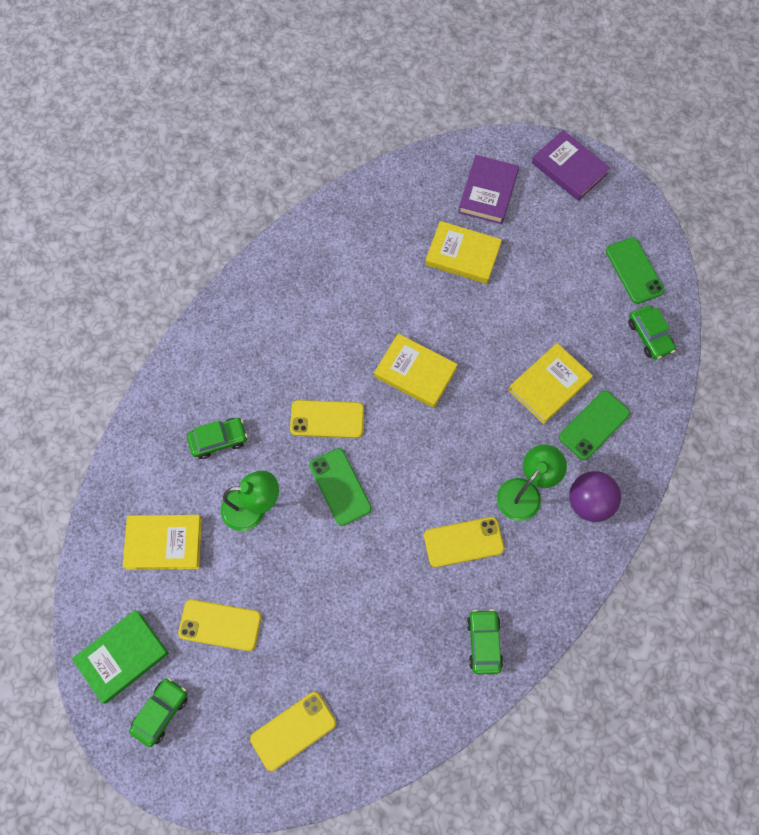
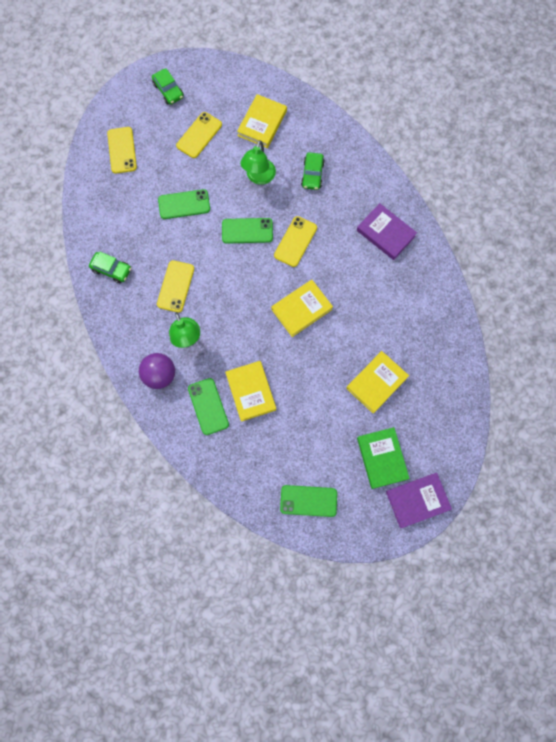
camera: 115 degrees right, 5 degrees up
(122, 656) = (208, 82): green book -> green book (382, 458)
(339, 591) = (184, 204): none -> green phone
(488, 192) = (421, 427): purple book -> purple book (385, 233)
(649, 336) = (253, 482): green car -> none

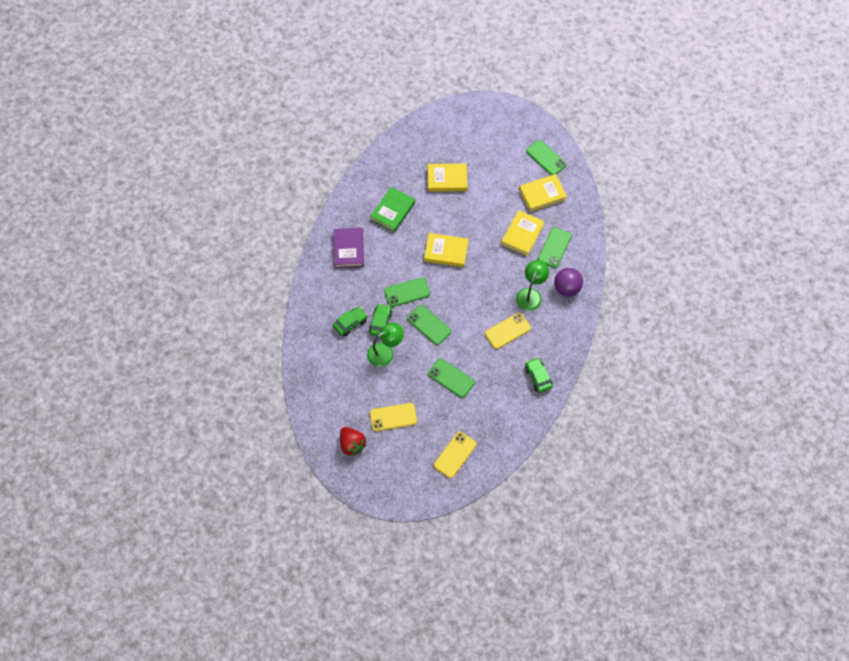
camera: 135 degrees left, 10 degrees down
(168, 90) = (380, 471): green car -> green car (380, 322)
(209, 90) = (352, 444): none -> red strawberry
(262, 123) = (344, 386): yellow book -> yellow book (542, 194)
(295, 241) = (407, 292): yellow phone -> green phone
(382, 458) = (485, 144): green book -> green book (393, 211)
(417, 500) = (488, 112): purple book -> none

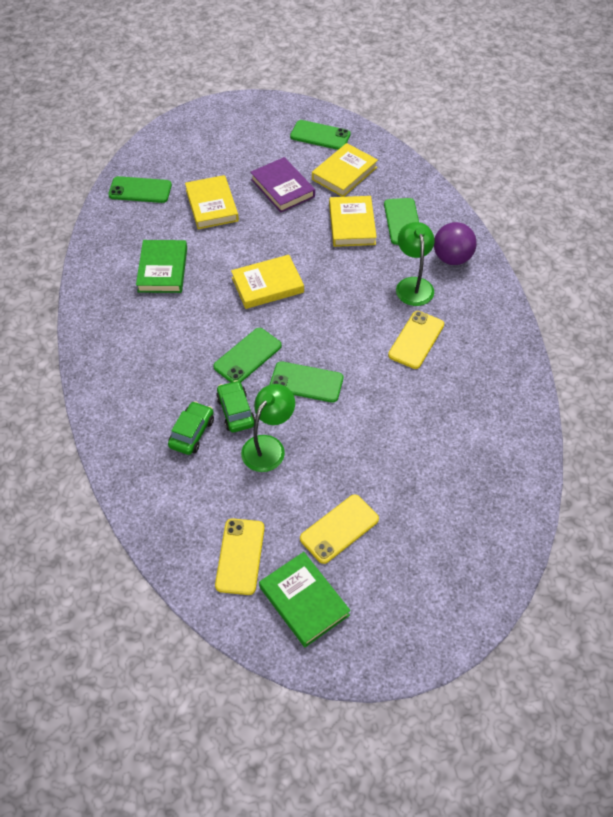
camera: 30 degrees left, 10 degrees down
(349, 249) = (129, 340): purple book -> purple book (282, 188)
(352, 444) = (304, 601): red strawberry -> green book
(447, 179) = (212, 205): yellow book -> yellow book turned 75 degrees counterclockwise
(451, 378) = (384, 434): green phone -> green phone (140, 190)
(455, 454) = (464, 534): yellow phone -> yellow phone (240, 556)
(538, 377) = (497, 376): green car -> none

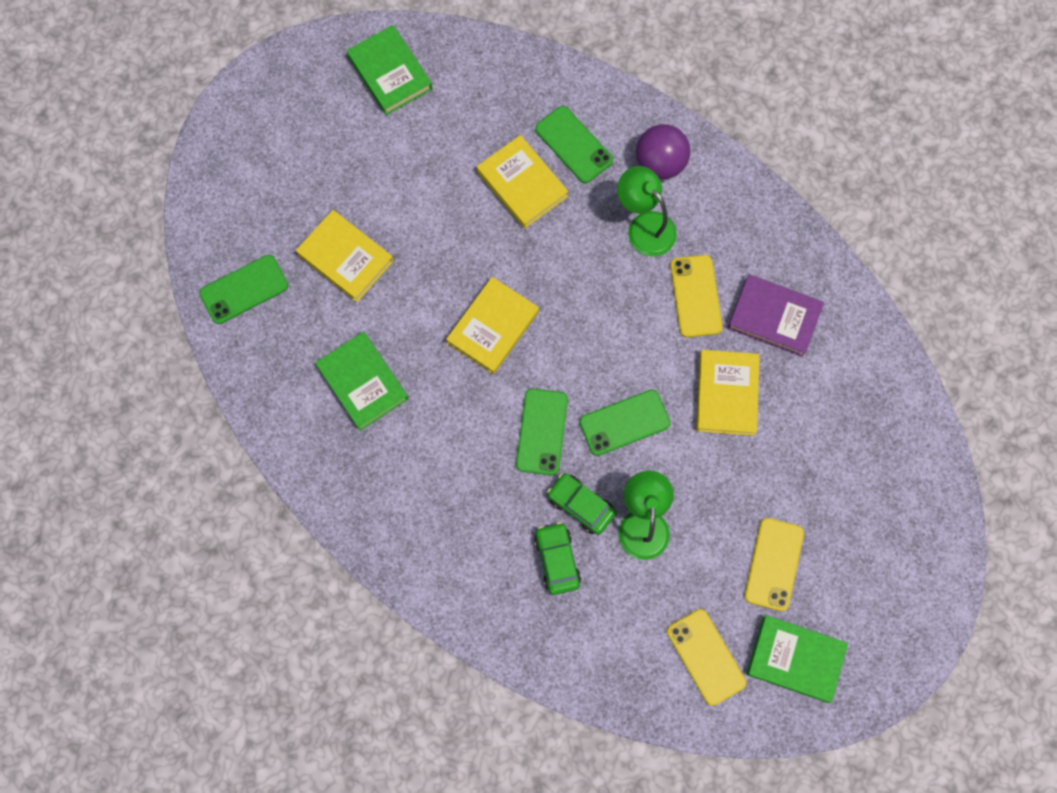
camera: 35 degrees left, 20 degrees up
(282, 188) = (406, 180): purple book -> purple book (774, 317)
(320, 135) = (390, 73): green phone -> green book
(344, 173) = (460, 114): yellow book -> yellow book (726, 394)

